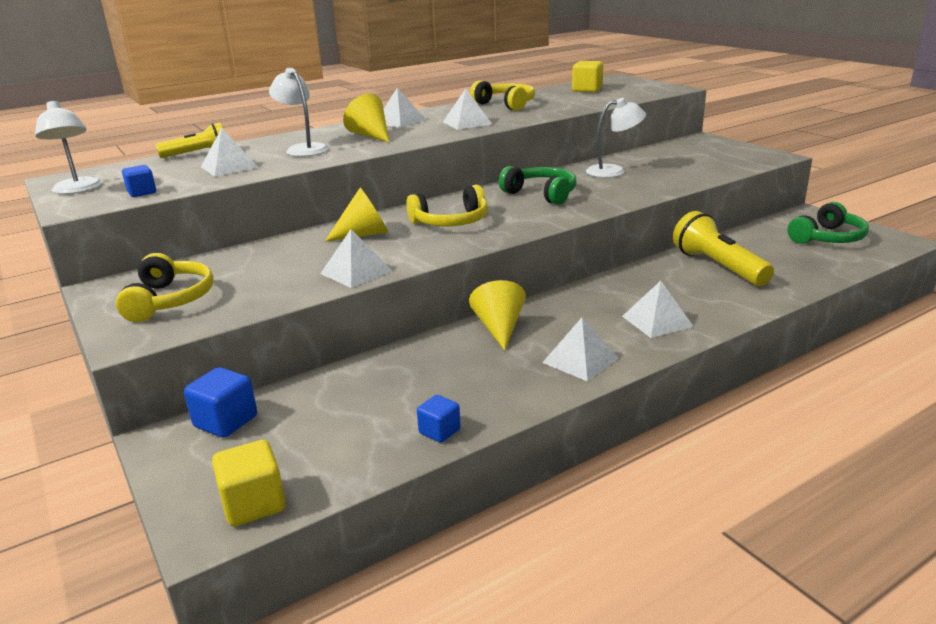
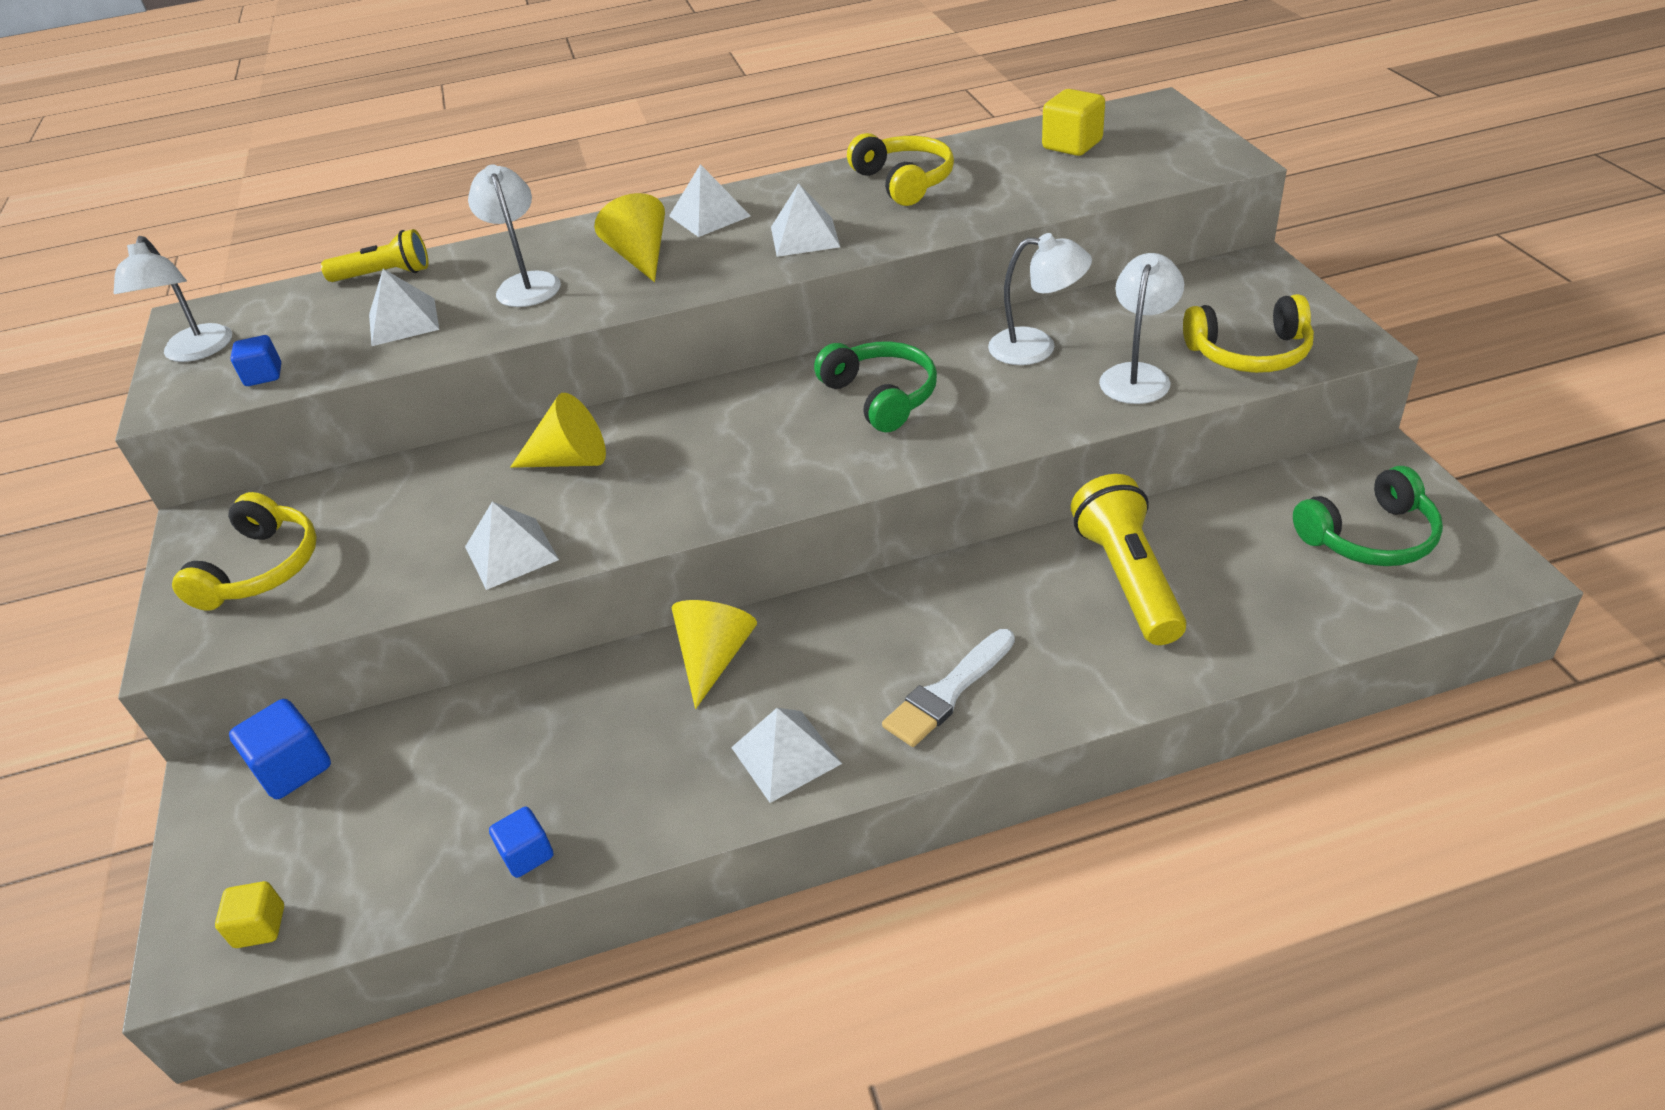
camera: 20 degrees right, 15 degrees up
(254, 504) = (260, 926): yellow cube -> yellow cube, size x0.64
(451, 222) = (705, 450): yellow headphones -> yellow headphones (1249, 353)
(657, 321) = (948, 692): white pyramid -> white brush
(678, 174) = (1137, 375): none -> white lamp

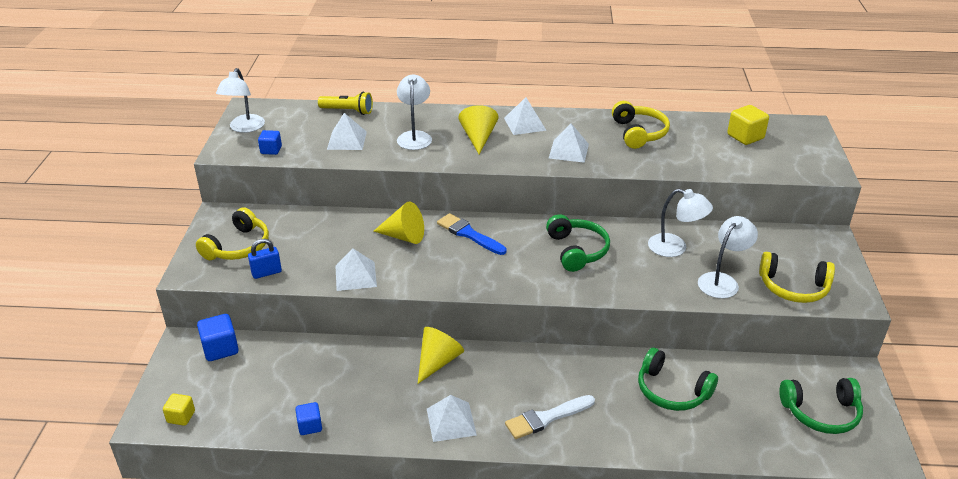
camera: 15 degrees right, 5 degrees down
(336, 599) = (266, 273): none -> blue padlock
(684, 423) = (469, 234): none -> blue brush
(1127, 578) = (672, 391): yellow flashlight -> green headphones

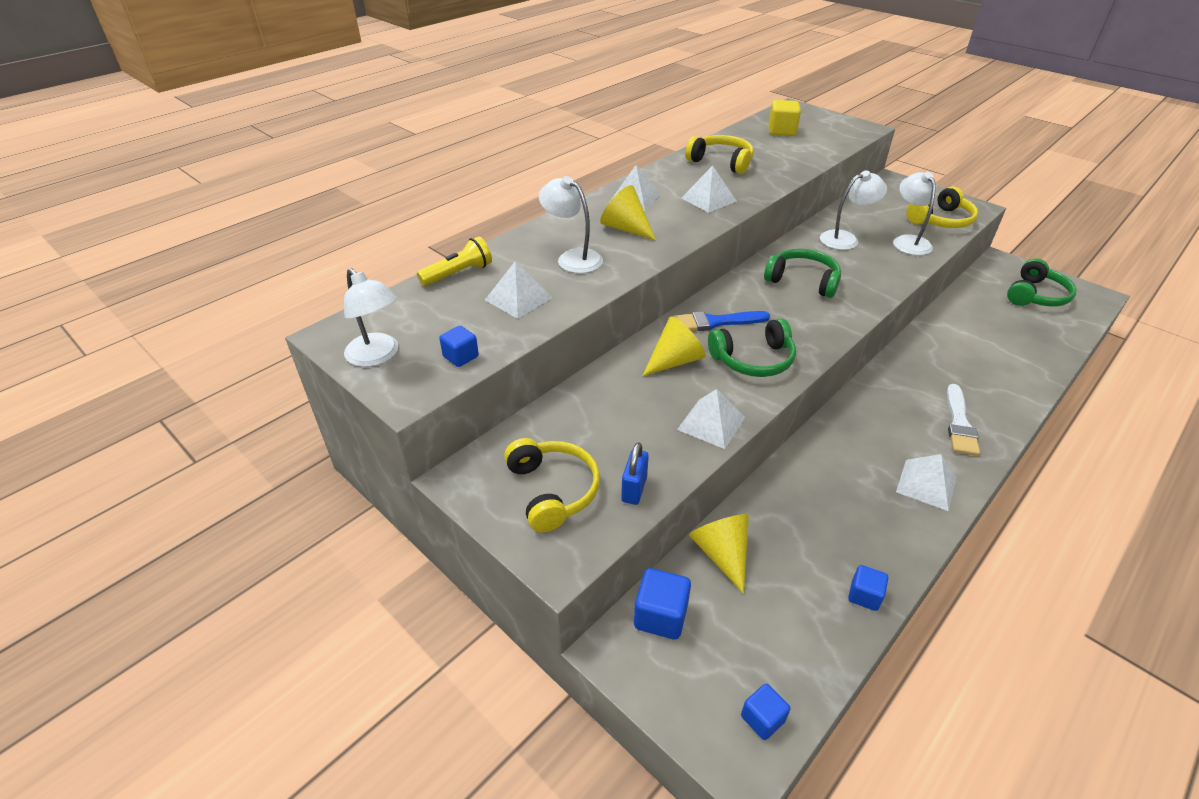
camera: 50 degrees left, 5 degrees up
(181, 417) = (762, 718): yellow cube -> blue cube
(438, 361) = (830, 450): yellow cone -> yellow cone (721, 554)
(672, 391) = (968, 343): green headphones -> green headphones (753, 359)

